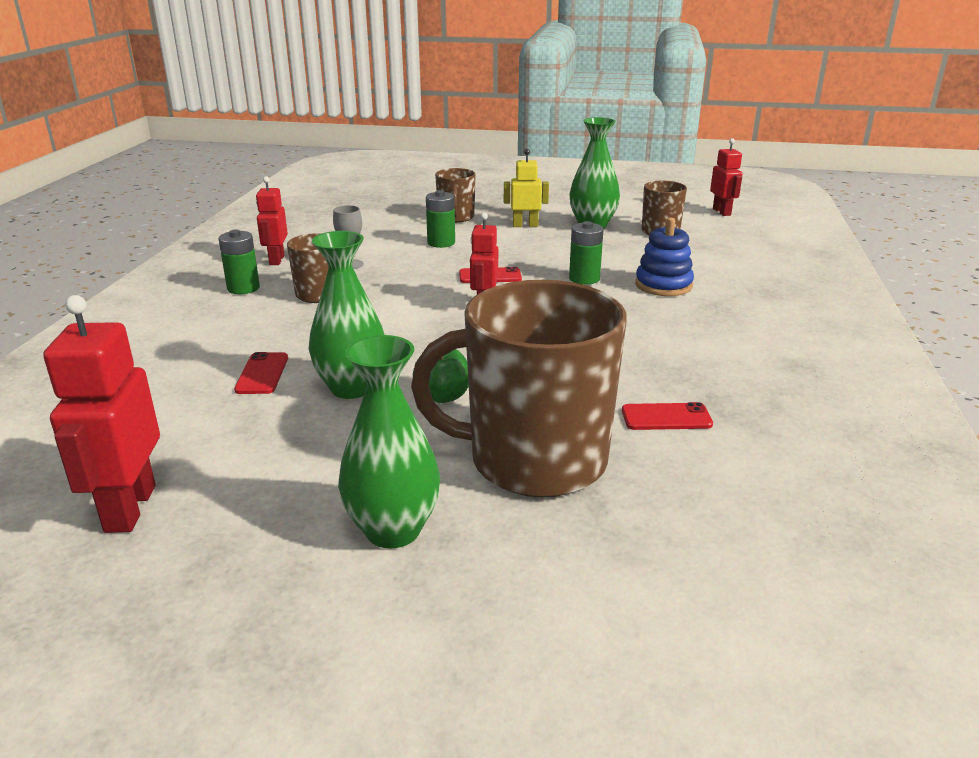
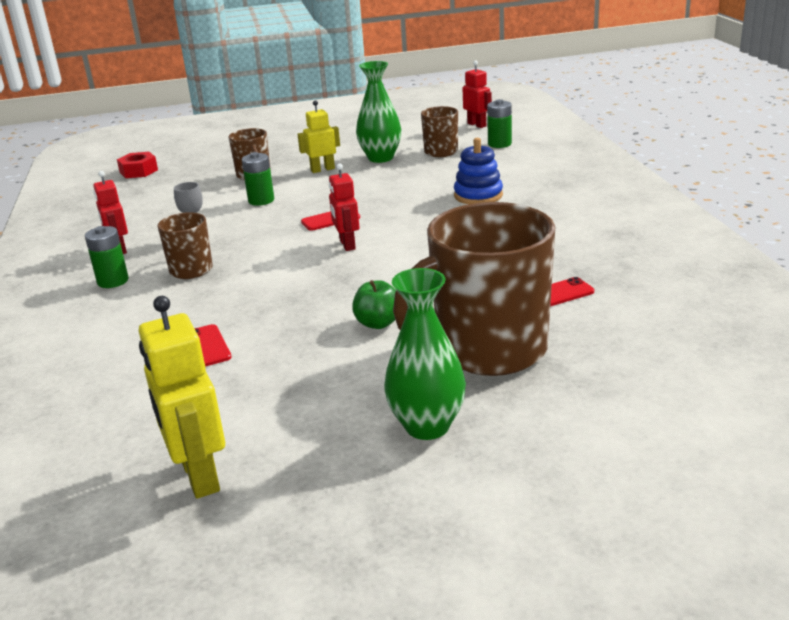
camera: 20 degrees left, 0 degrees up
(129, 508) = (199, 476): red robot -> yellow robot
(352, 388) = (297, 337): green vase -> none
(359, 193) = (138, 171): none -> red nut
(584, 279) = (411, 204): green battery -> green battery (499, 144)

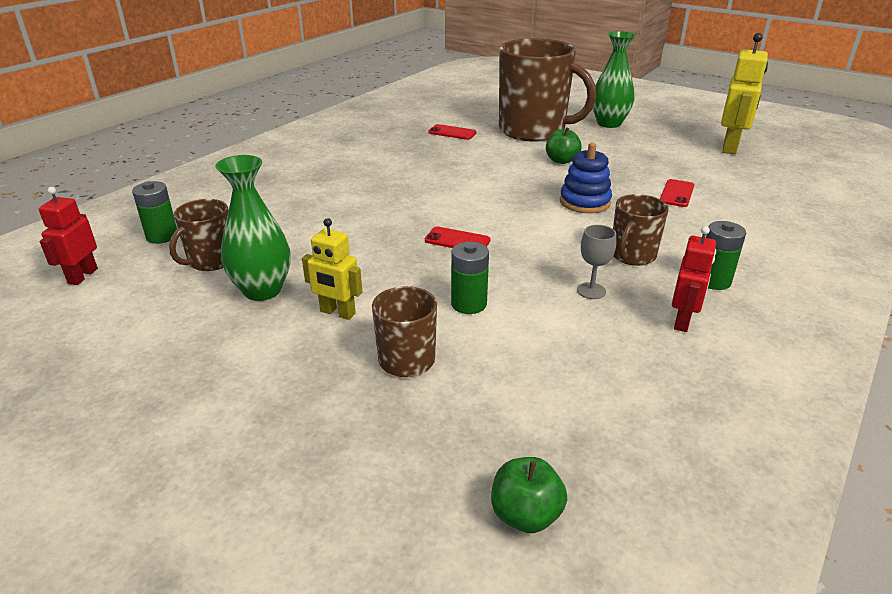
camera: 135 degrees left, 5 degrees up
(138, 171) = (525, 515): red nut -> green apple
(347, 245) = (489, 212): red robot -> none
(478, 195) = (326, 199): blue stacking toy -> blue stacking toy (585, 202)

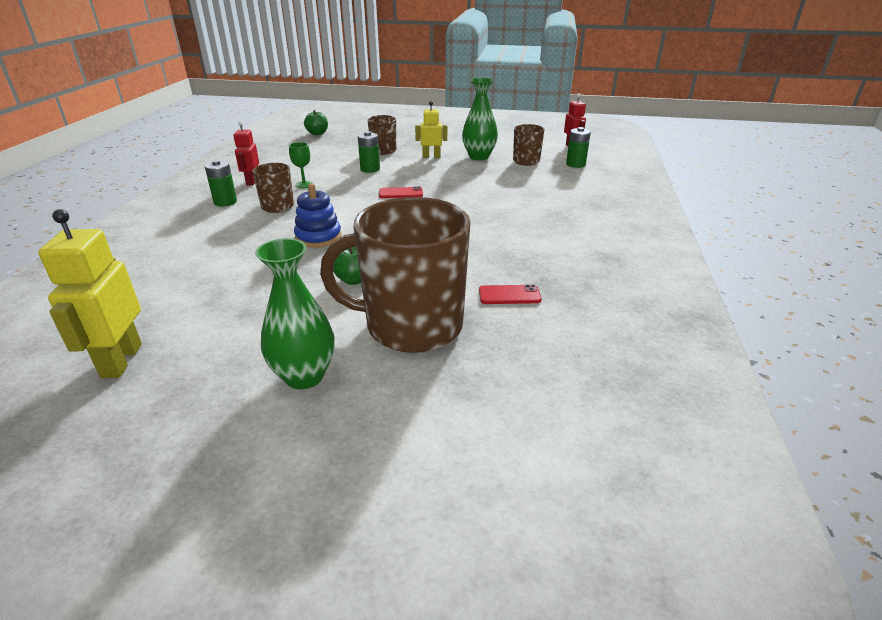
camera: 155 degrees right, 0 degrees up
(591, 291) = (304, 185): grey goblet -> green goblet
(676, 193) = (229, 264): red phone -> none

